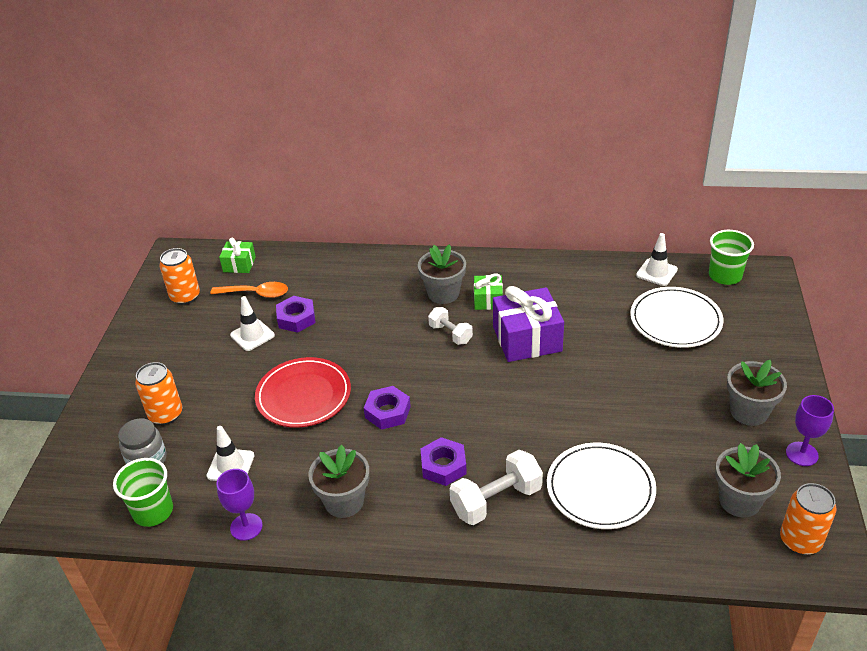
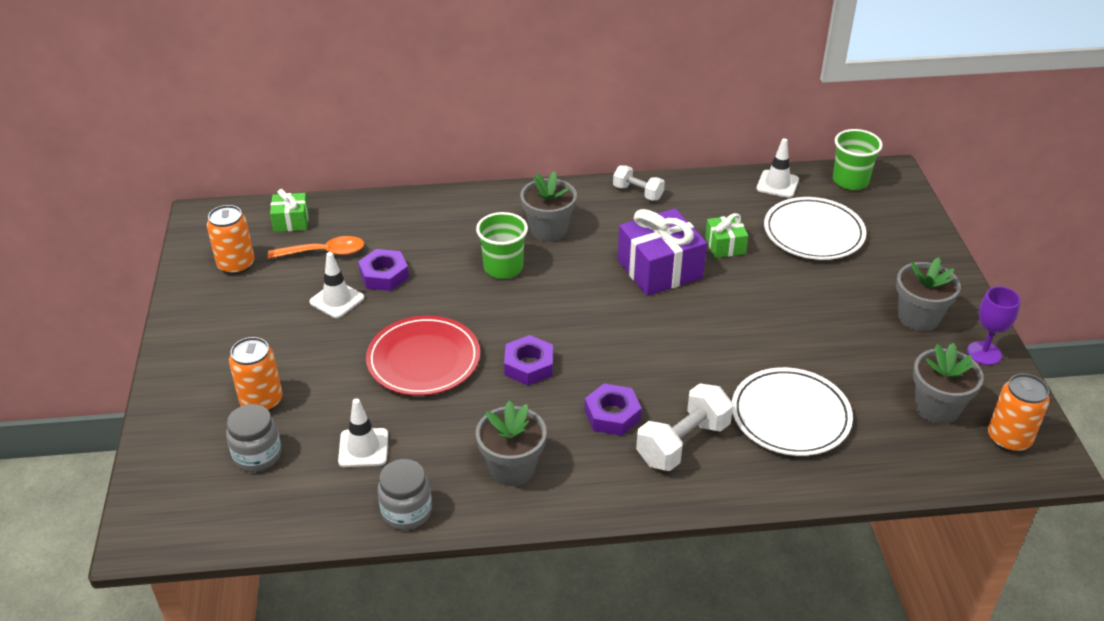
camera: 15 degrees left, 0 degrees up
(153, 511) = (286, 511): green cup -> green cup (503, 268)
(246, 527) = (406, 512): purple goblet -> grey jar
(450, 334) = (572, 273): white dumbbell -> white dumbbell (638, 193)
(488, 300) = (602, 232): green gift -> green gift (725, 246)

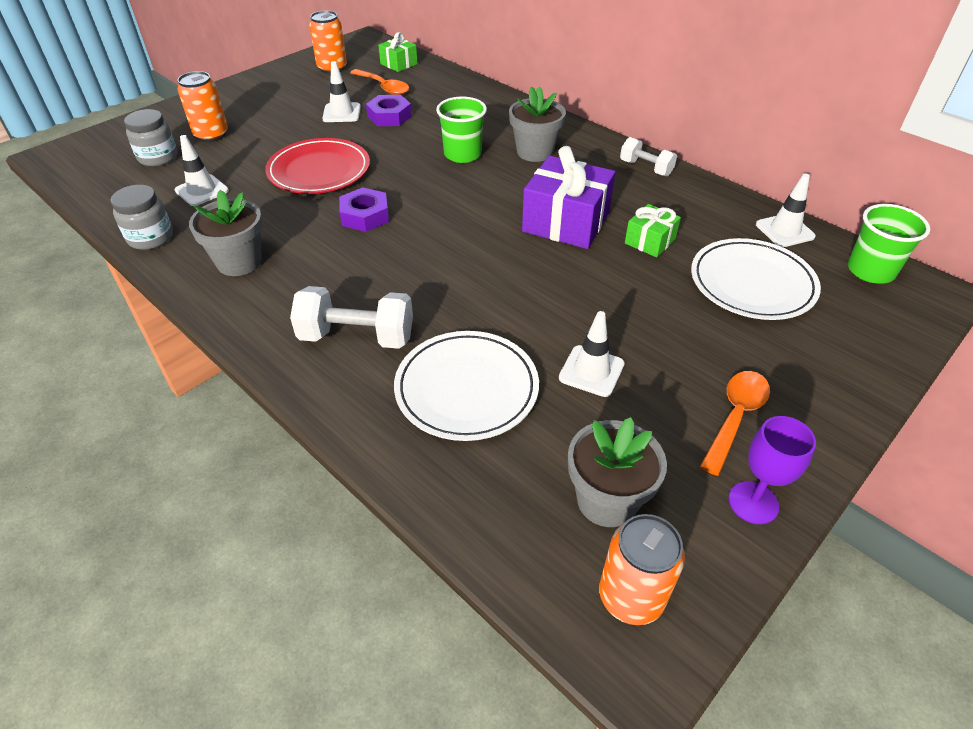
camera: 50 degrees right, 5 degrees up
(612, 415) = (352, 282): purple nut -> none
(638, 193) = (645, 168): white dumbbell -> white dumbbell turned 45 degrees counterclockwise
(827, 351) = (591, 371): none -> white traffic cone
(918, 317) = (735, 417): grey flower pot -> orange spoon

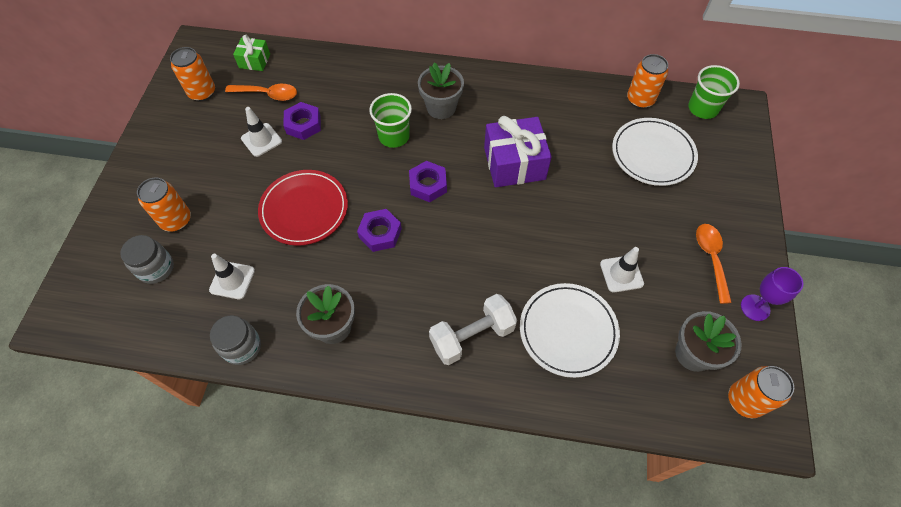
camera: 35 degrees left, 15 degrees up
(454, 201) = (428, 185): none -> purple nut
(645, 168) = (523, 86): white dumbbell -> none
(649, 241) = (575, 151): green gift -> none
(784, 231) = (640, 100): white traffic cone -> orange can

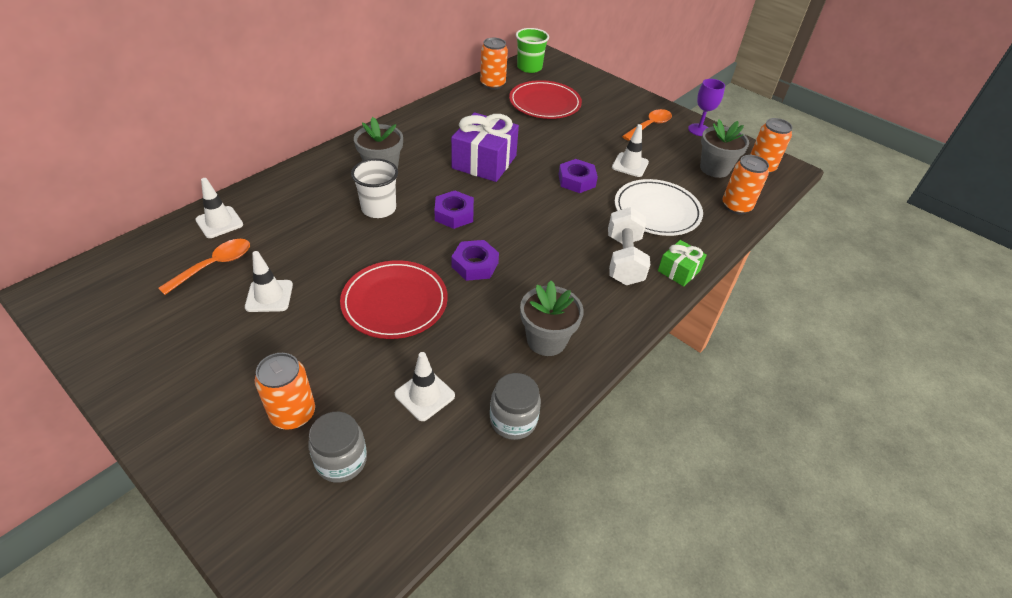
camera: 60 degrees left, 15 degrees down
(202, 93) = (135, 316): orange can -> orange can (736, 206)
(254, 61) = (153, 255): green gift -> green gift (679, 271)
(303, 124) = (289, 257): purple nut -> purple nut (576, 180)
(308, 67) = (219, 222): none -> white traffic cone
(394, 136) = (378, 208): green cup -> white cup
(653, 154) = (545, 103): white plate -> red plate
(711, 258) = (649, 126): orange spoon -> orange spoon turned 105 degrees clockwise

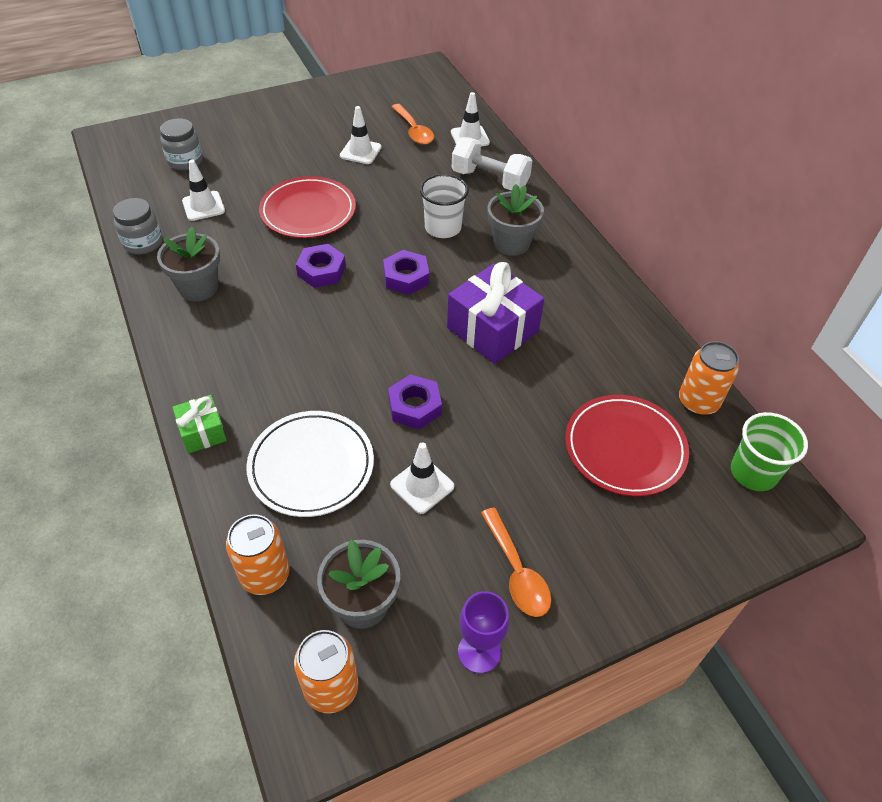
camera: 115 degrees right, 5 degrees up
(293, 414) = (238, 148): orange can -> none
(624, 260) = (252, 389): white dumbbell -> white dumbbell (490, 180)

